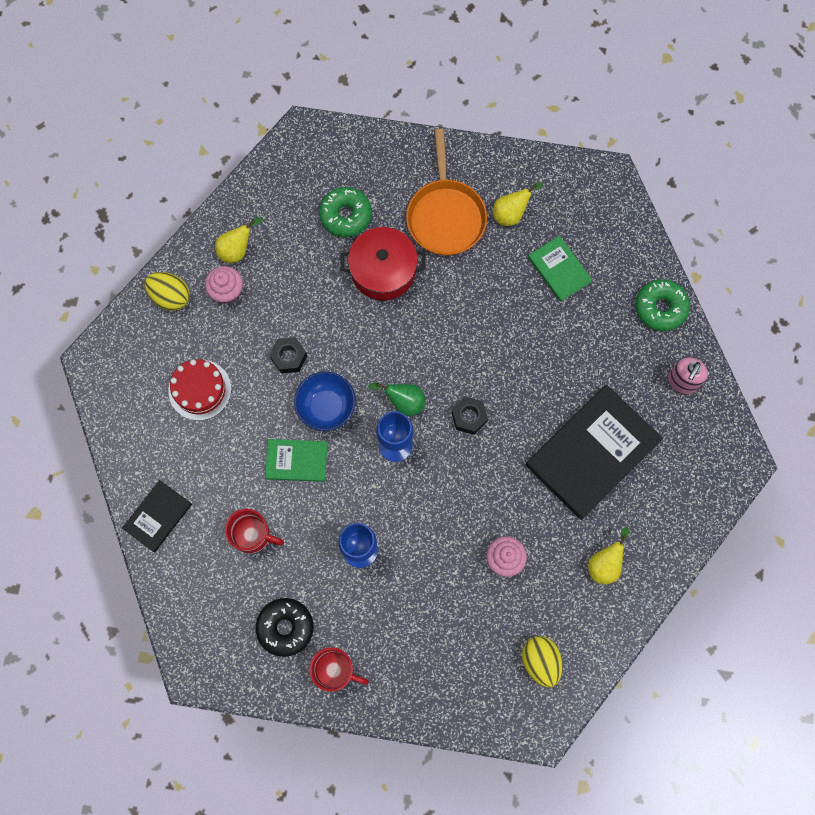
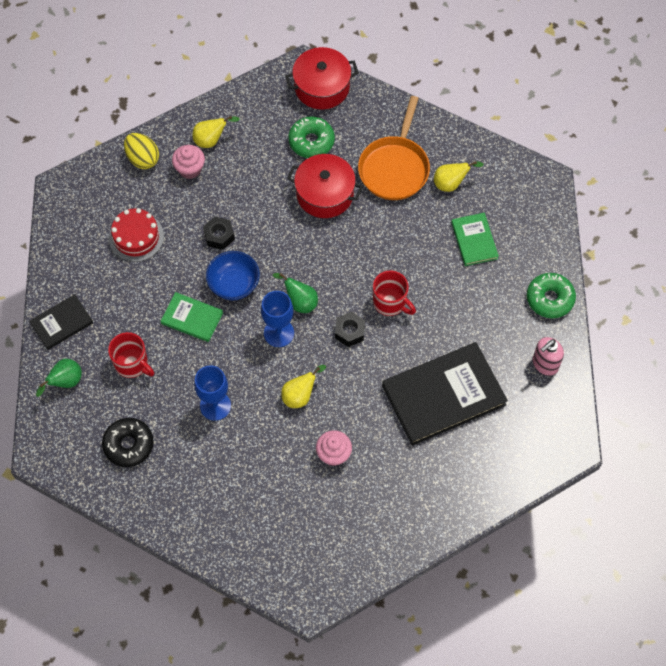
camera: 20 degrees right, 10 degrees down
(189, 582) = (65, 382): none -> green pear
(332, 149) = (322, 87): none -> red pot
(335, 670) = (155, 493): red mug -> red mug (390, 303)
(540, 661) = (330, 547): yellow egg -> none
(604, 564) = (418, 488): yellow pear -> yellow pear (300, 395)

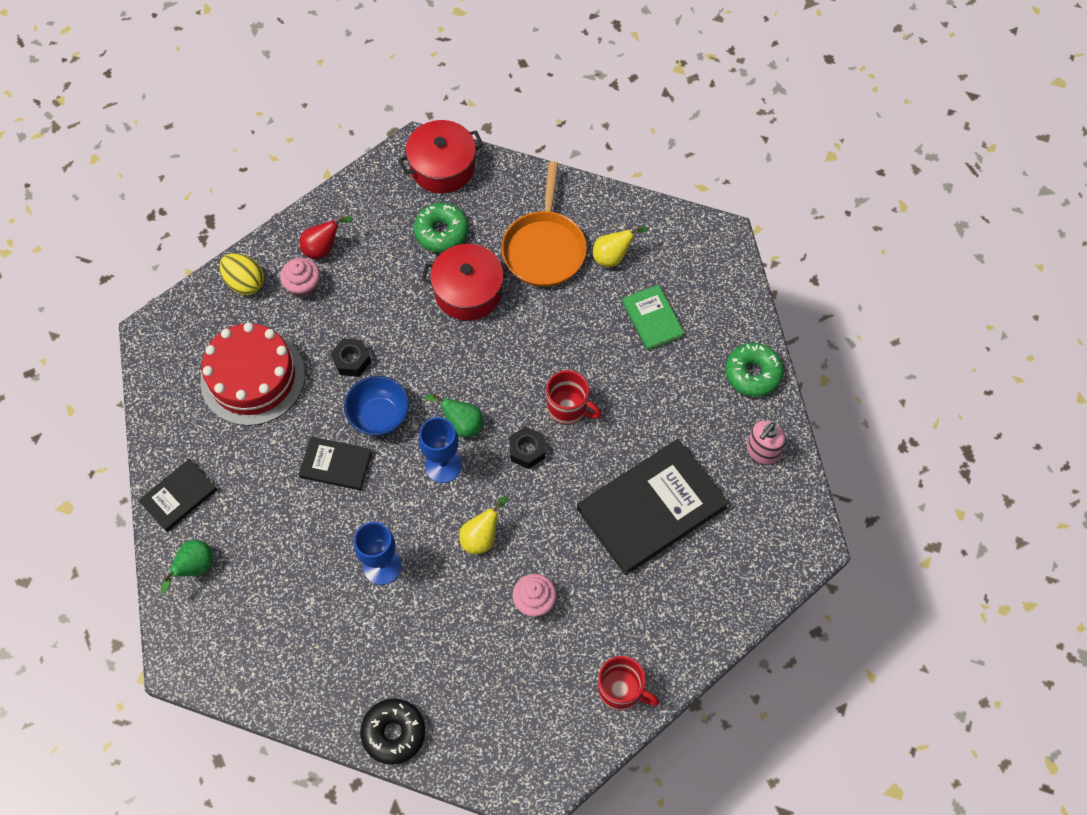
camera: 10 degrees left, 0 degrees up
(128, 445) = (285, 632): black donut -> black donut (393, 733)
(132, 364) = (273, 532): red mug -> red mug (621, 690)
(136, 237) = (252, 378): red cake -> red cake, size x1.57
(192, 318) = (336, 464): green book -> black book
(211, 140) = (323, 248): yellow pear -> red pear

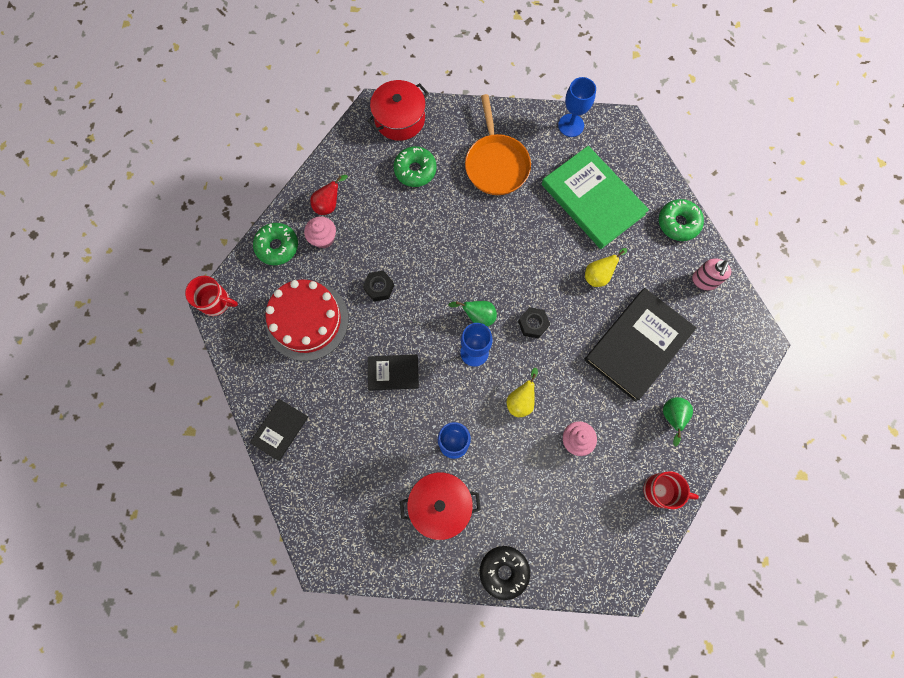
camera: 15 degrees left, 10 degrees up
(195, 568) = (310, 483): green pear -> green pear (672, 417)
(245, 283) = (277, 246): yellow egg -> green donut
(379, 416) = (414, 326): blue bowl -> none
(468, 291) = (450, 211): red pot -> red pot (440, 505)
(568, 408) = (553, 283): red mug -> red mug (216, 302)
(613, 257) = (549, 158): yellow pear -> yellow pear (598, 275)
(652, 319) = (592, 199): green book -> green book, size x1.94
(654, 223) = (571, 125): none -> blue goblet

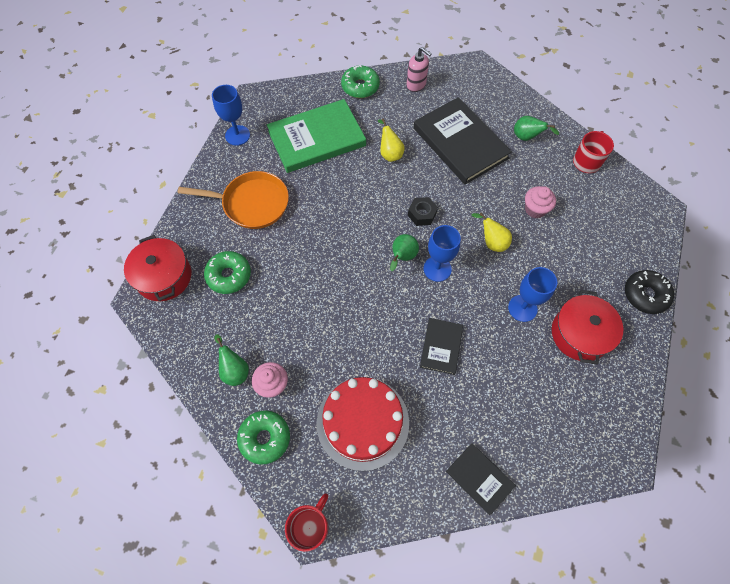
camera: 75 degrees left, 10 degrees down
(329, 204) = (235, 370): red pear -> green pear
(379, 288) = (347, 340): black nut -> none

